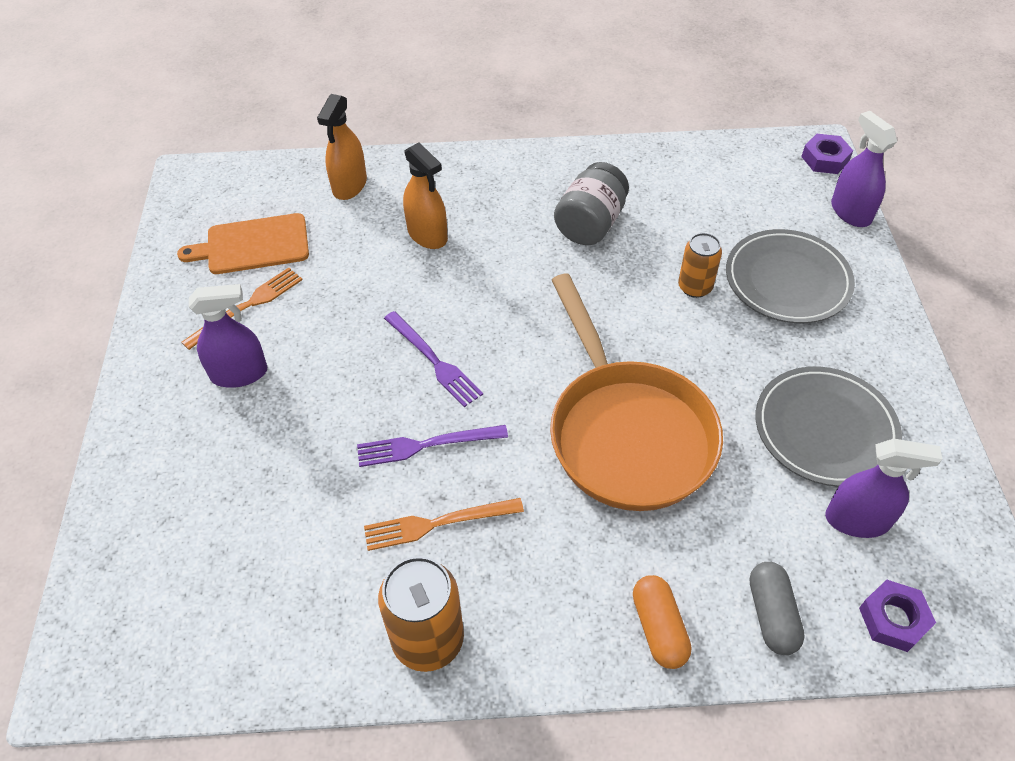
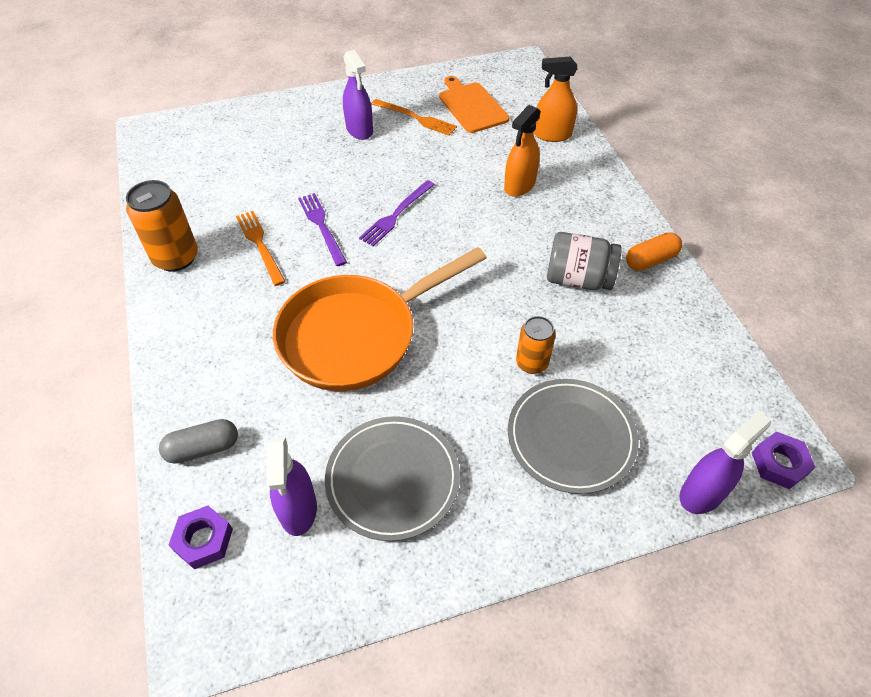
camera: 75 degrees right, 0 degrees up
(659, 628) = (188, 377): orange capsule -> orange capsule (651, 260)

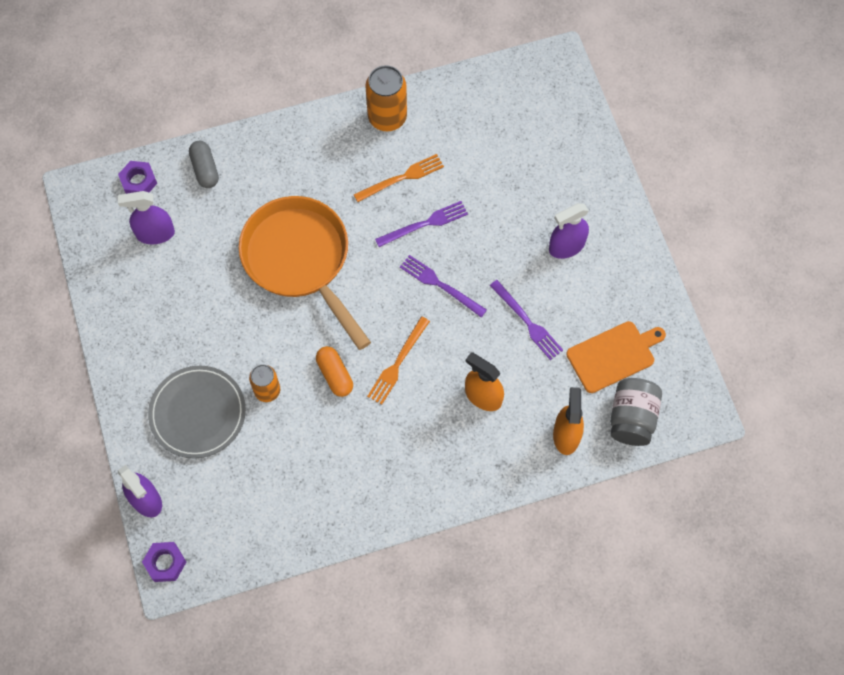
camera: 90 degrees right, 15 degrees up
(393, 479) = (173, 291): grey plate -> none
(416, 118) = (589, 299): orange fork -> orange fork (398, 363)
(439, 156) = (527, 322): none -> purple fork
(578, 279) = (357, 437): grey jar -> grey jar (632, 418)
(651, 260) = (380, 505): orange capsule -> orange capsule (335, 375)

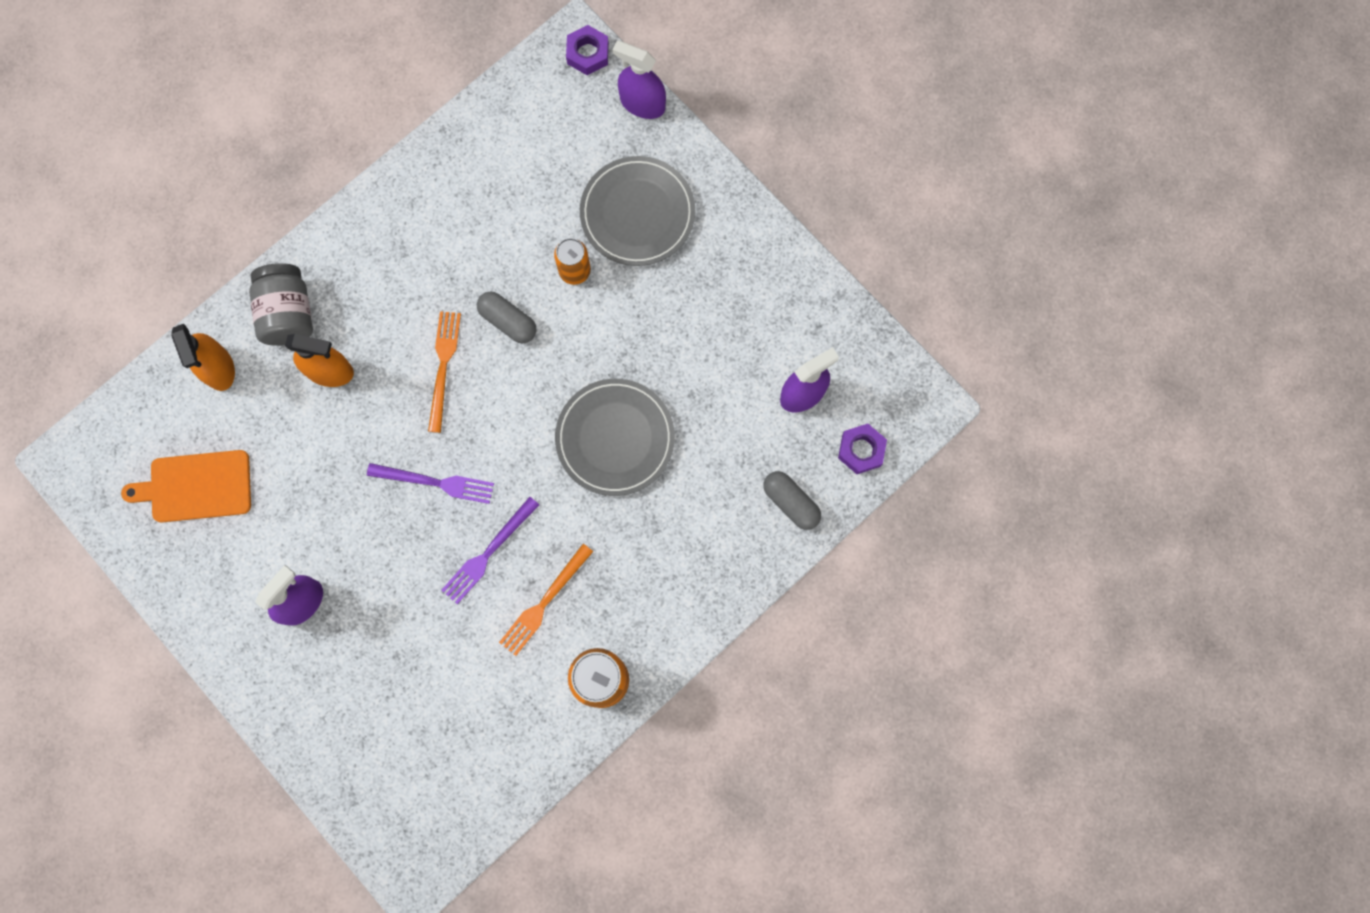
camera: 155 degrees right, 10 degrees up
(300, 260) = (615, 438): orange pan -> grey plate
(335, 375) = (508, 321): orange capsule -> grey capsule
(527, 322) = (313, 483): purple fork -> none
(613, 356) = (196, 486): orange cutting board -> orange cutting board turned 45 degrees clockwise
(632, 418) = (150, 421): grey jar -> grey jar (288, 313)

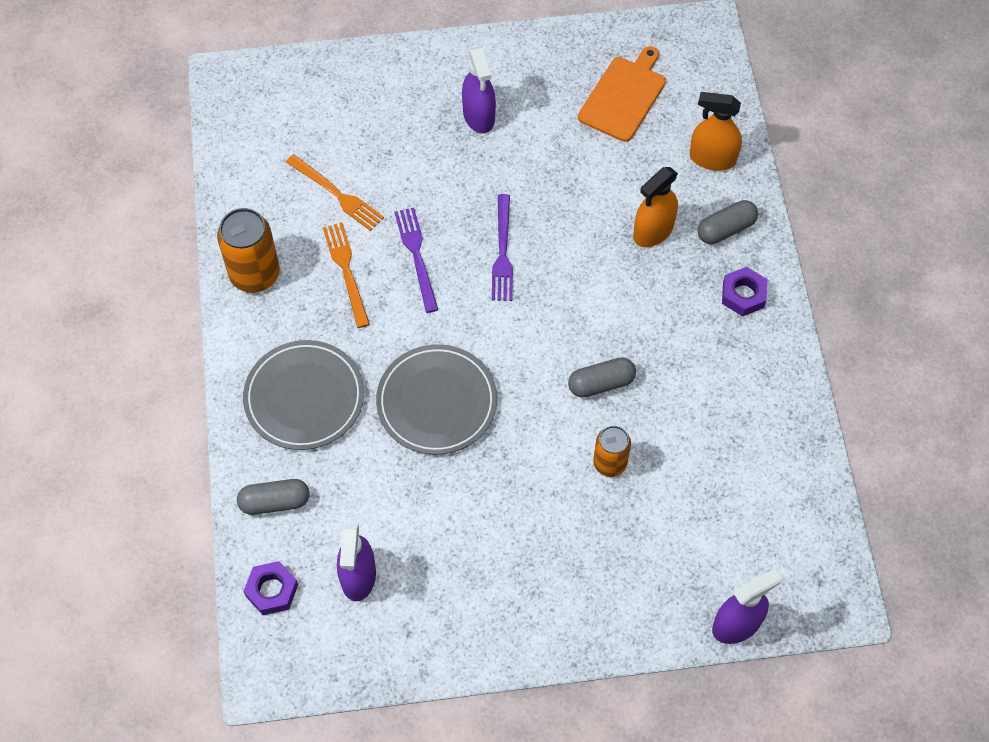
camera: 125 degrees right, 15 degrees down
(288, 313) = (725, 229): grey jar -> grey capsule
(435, 482) = (502, 252): purple fork -> purple fork turned 45 degrees counterclockwise
(443, 366) = (596, 313): orange fork -> orange fork (337, 194)
(587, 53) = (822, 609): purple nut -> purple nut (743, 295)
(637, 213) = (628, 549): grey plate -> grey plate (304, 397)

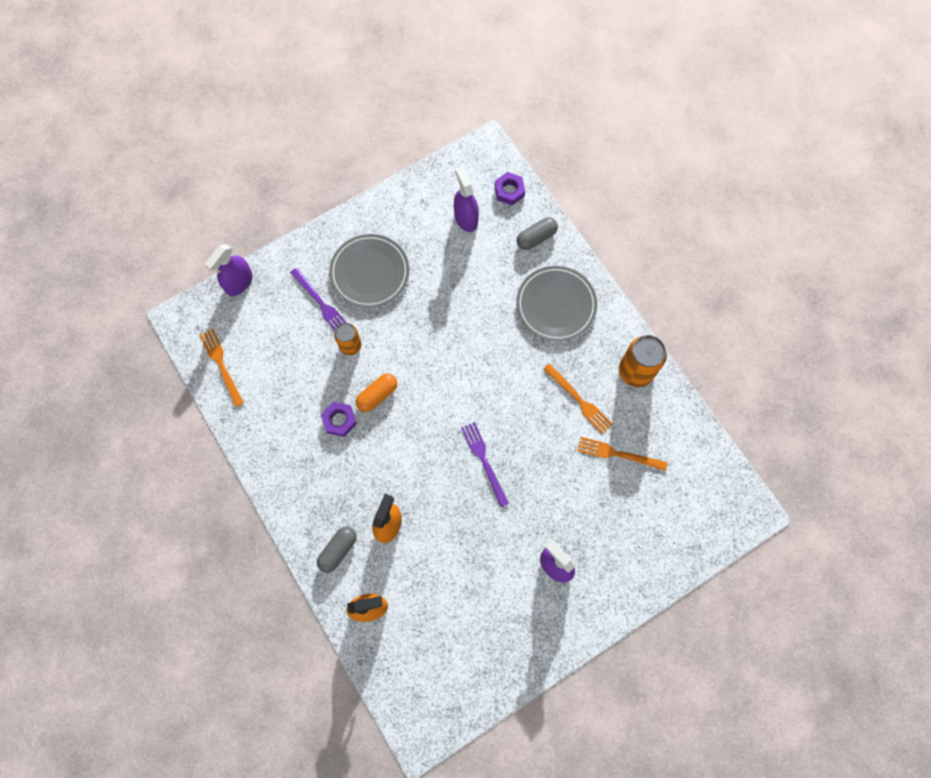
camera: 155 degrees right, 10 degrees up
(417, 256) = (539, 432): purple fork -> purple fork (321, 303)
(437, 402) = (474, 337): grey plate -> grey plate (369, 273)
(601, 383) = (377, 395): grey capsule -> orange capsule
(624, 96) = (457, 635): orange cutting board -> none
(743, 295) = (307, 502): purple nut -> purple nut (339, 420)
(800, 513) = (221, 364): none -> orange fork

